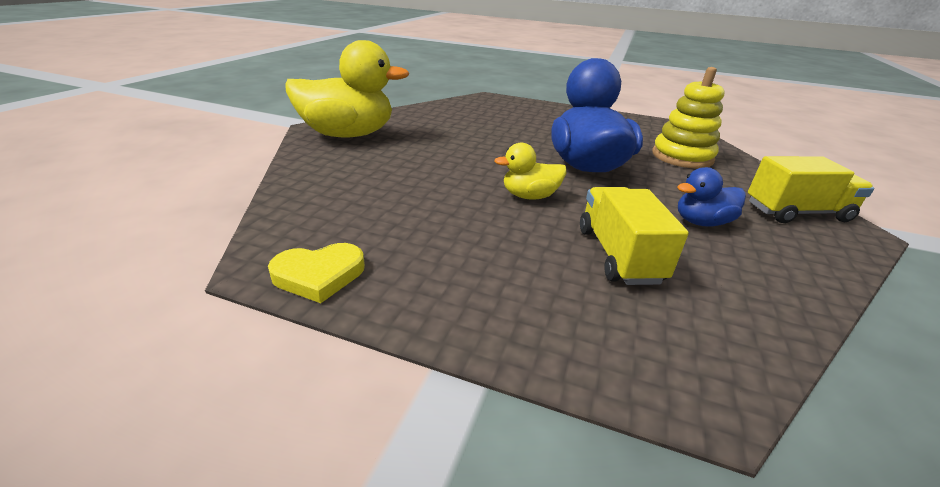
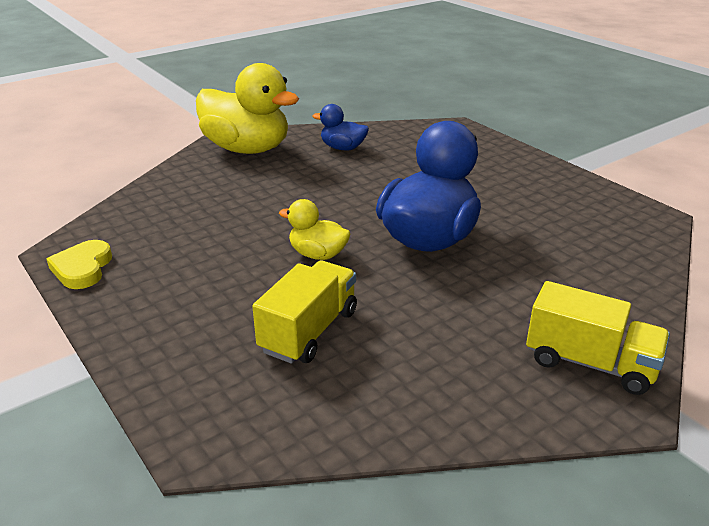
camera: 35 degrees right, 0 degrees up
(319, 275) = (82, 268): yellow heart -> yellow heart turned 75 degrees clockwise
(682, 157) = (571, 259): yellow stacking toy -> none
(701, 222) = (447, 333): blue duck -> blue duck (343, 148)

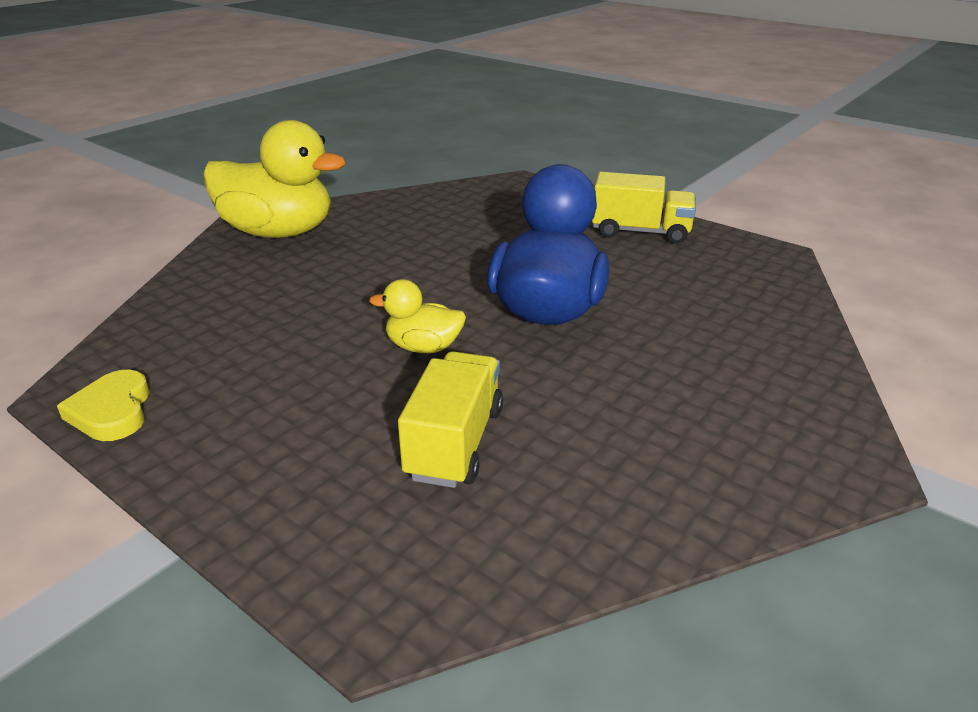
camera: 15 degrees left, 0 degrees up
(343, 148) = (398, 218): blue duck -> none
(590, 363) = (793, 424): yellow truck -> yellow truck (640, 232)

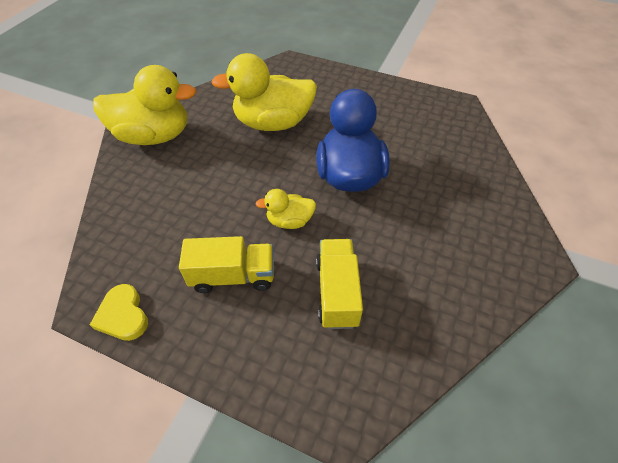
camera: 15 degrees left, 20 degrees up
(458, 240) = (273, 123): none -> yellow duck
(640, 232) = (379, 97): yellow truck -> yellow truck (233, 276)

